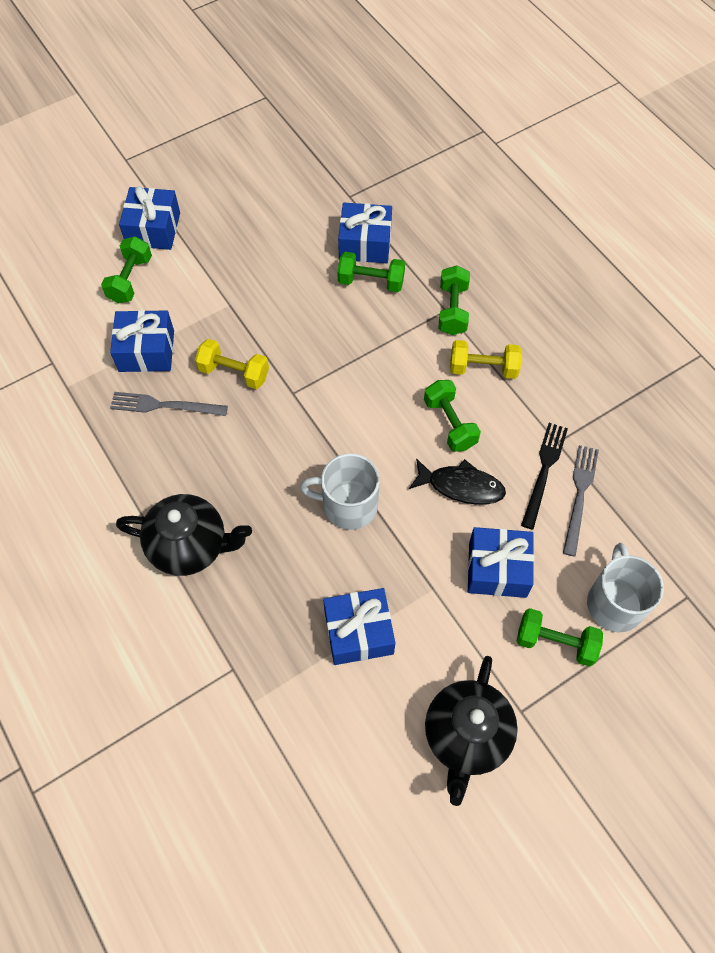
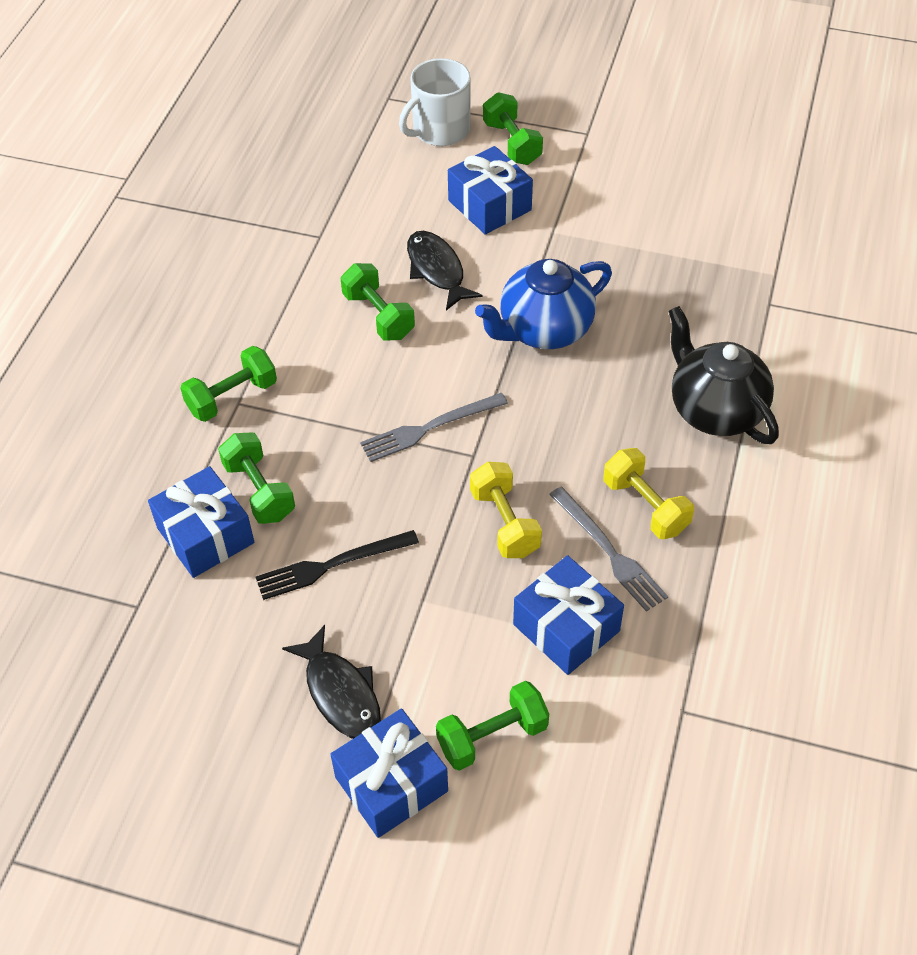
camera: 130 degrees left, 10 degrees down
(217, 240) = (340, 693): none -> black fish
(348, 505) = (544, 330): white mug -> blue teapot
(358, 632) = (643, 251): blue gift -> none
(450, 423) = (378, 316): green dumbbell -> green dumbbell turned 60 degrees counterclockwise
(466, 736) = (641, 149): black teapot -> none
(483, 368) = (287, 330): yellow dumbbell -> yellow dumbbell (645, 506)
(544, 471) = (361, 228): black fork -> black fork (331, 565)
(579, 495) = (361, 195): grey fork -> grey fork (429, 428)

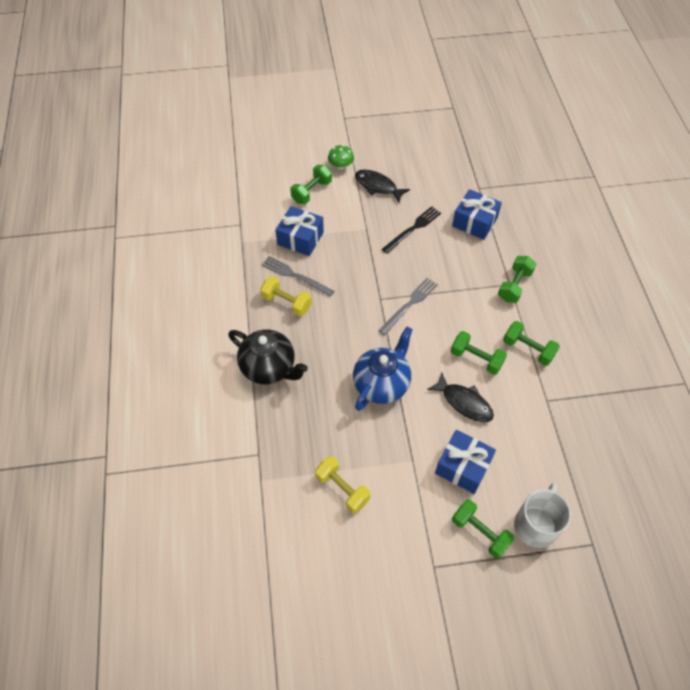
camera: 155 degrees right, 5 degrees up
(259, 491) = (466, 247): green dumbbell -> green dumbbell (528, 349)
(391, 784) = (341, 166): blue gift -> green mushroom
(505, 523) = (348, 272): yellow dumbbell -> yellow dumbbell (342, 489)

